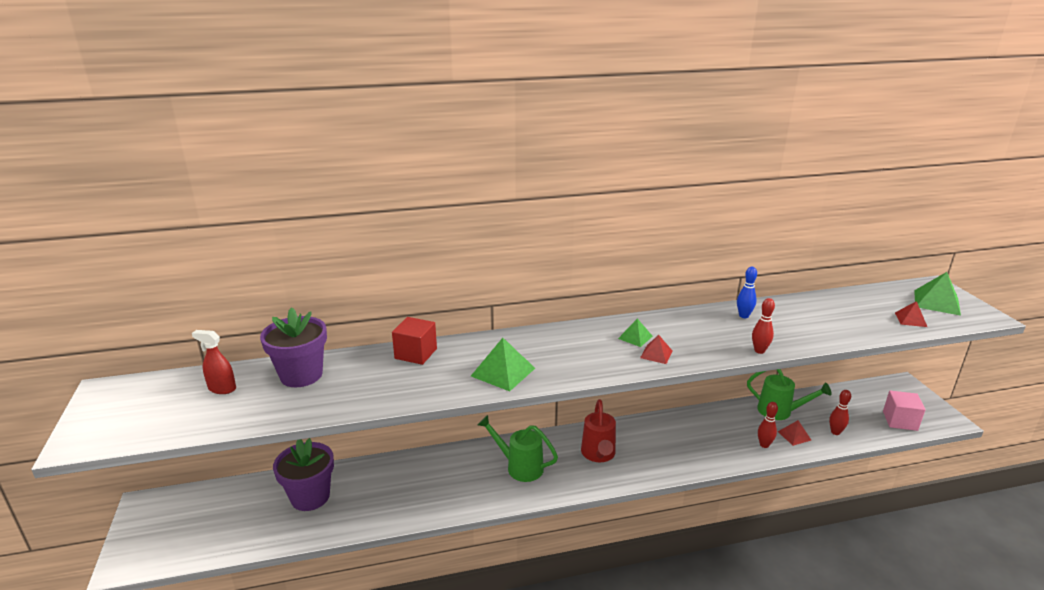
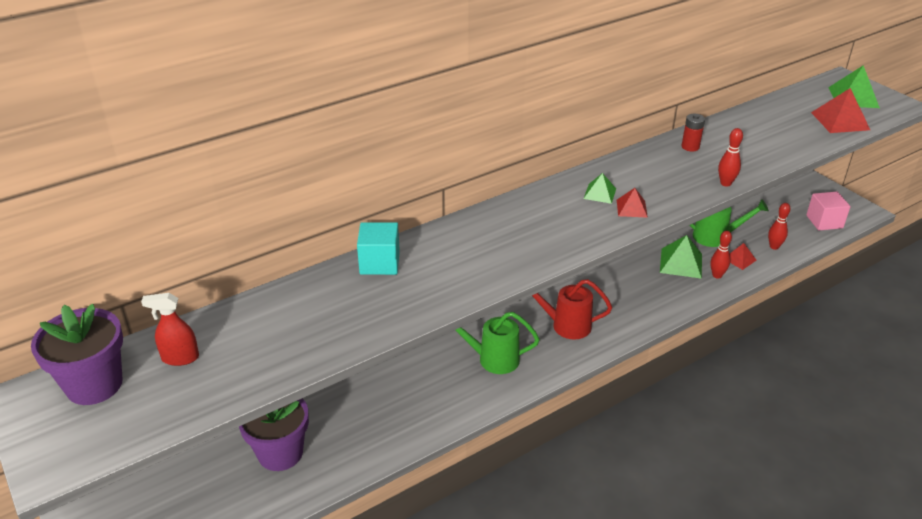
camera: 20 degrees left, 10 degrees up
(301, 375) = (265, 319): purple flower pot -> purple flower pot (94, 385)
(416, 353) = (379, 263): red cube -> turquoise cube
(503, 372) = (490, 263): green pyramid -> green pyramid (681, 263)
(598, 454) = (565, 325): red watering can -> red watering can turned 120 degrees clockwise
(743, 316) = (690, 147): blue bowling pin -> red battery
(910, 319) = (840, 121): red pyramid -> red pyramid, size x1.69

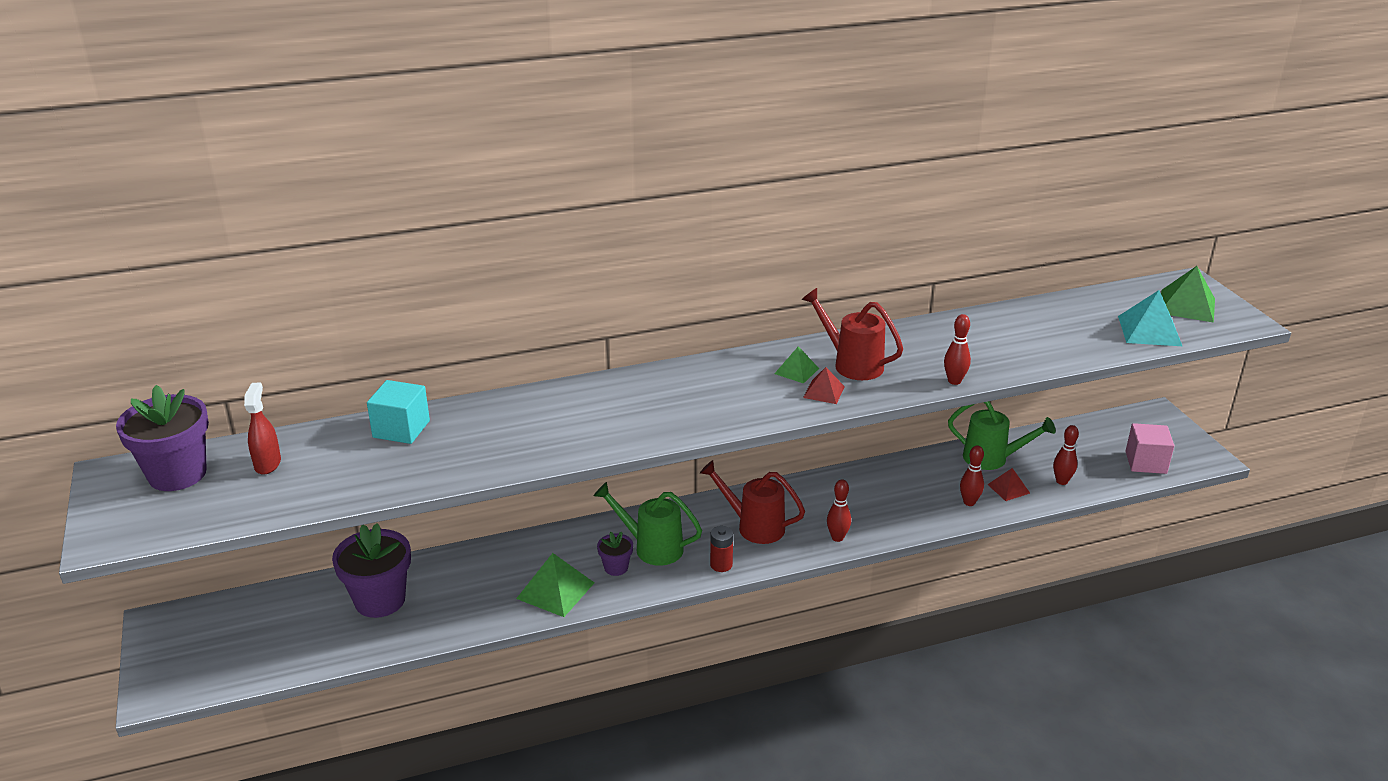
camera: 15 degrees right, 5 degrees down
(180, 358) = (267, 464): red spray bottle -> red spray bottle turned 75 degrees clockwise
(379, 263) = (512, 406): turquoise cube -> turquoise cube (401, 429)
(471, 382) = (616, 567): none -> purple flower pot
(634, 323) = (837, 537): none -> red bowling pin
(639, 181) = (852, 364): none -> red watering can
(681, 263) = (931, 481): green pyramid -> green pyramid (555, 590)
(690, 147) = (937, 335): red battery -> red battery (721, 565)
(840, 121) = (1149, 330): red pyramid -> turquoise pyramid

